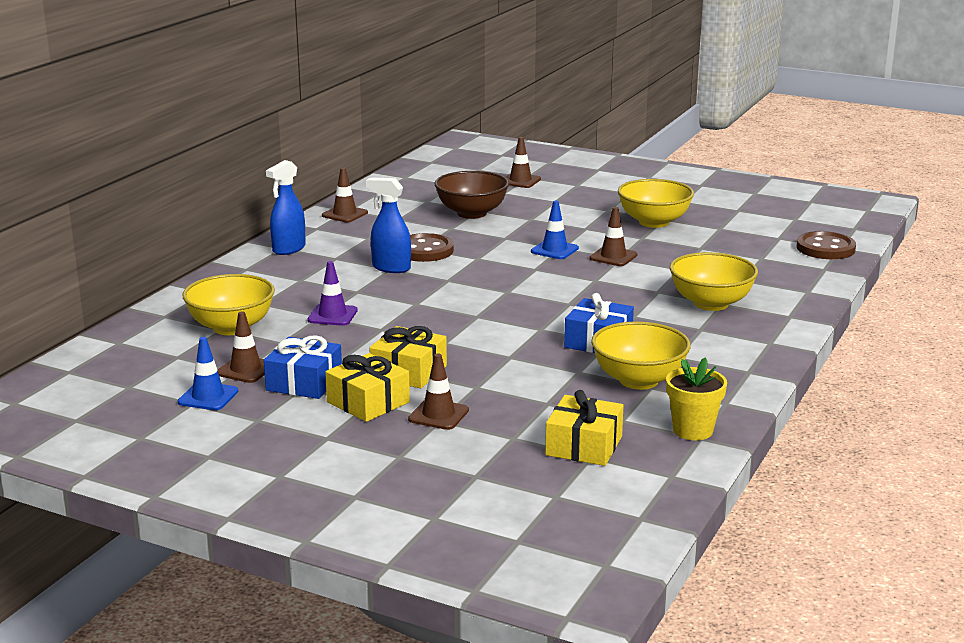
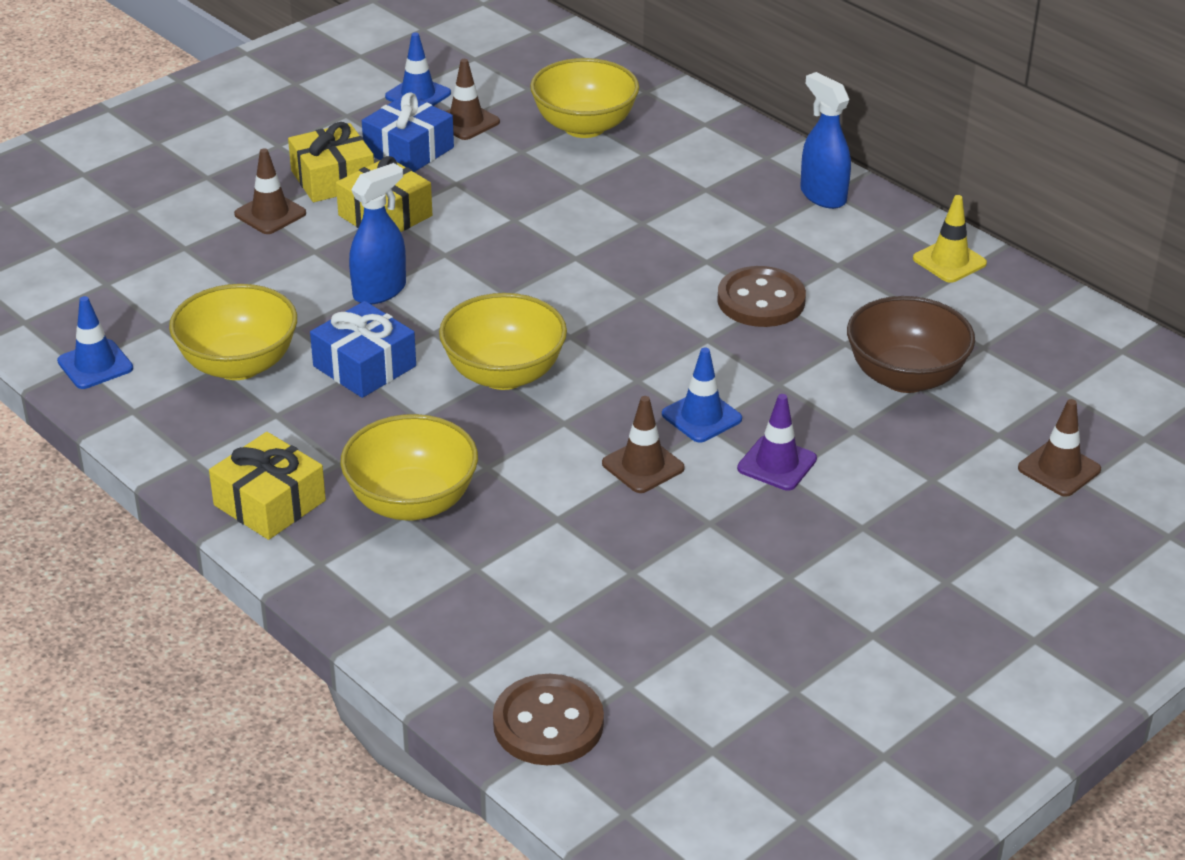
camera: 110 degrees right, 15 degrees up
(332, 315) = (576, 193): purple traffic cone -> purple traffic cone (777, 464)
(345, 214) = (949, 261): brown traffic cone -> yellow traffic cone
(391, 268) = (709, 261): blue spray bottle -> blue spray bottle (380, 291)
(584, 446) = (129, 285): yellow gift -> yellow gift (269, 503)
(654, 222) = (776, 560): yellow bowl -> yellow bowl (504, 374)
(693, 430) = (95, 365): yellow flower pot -> blue traffic cone

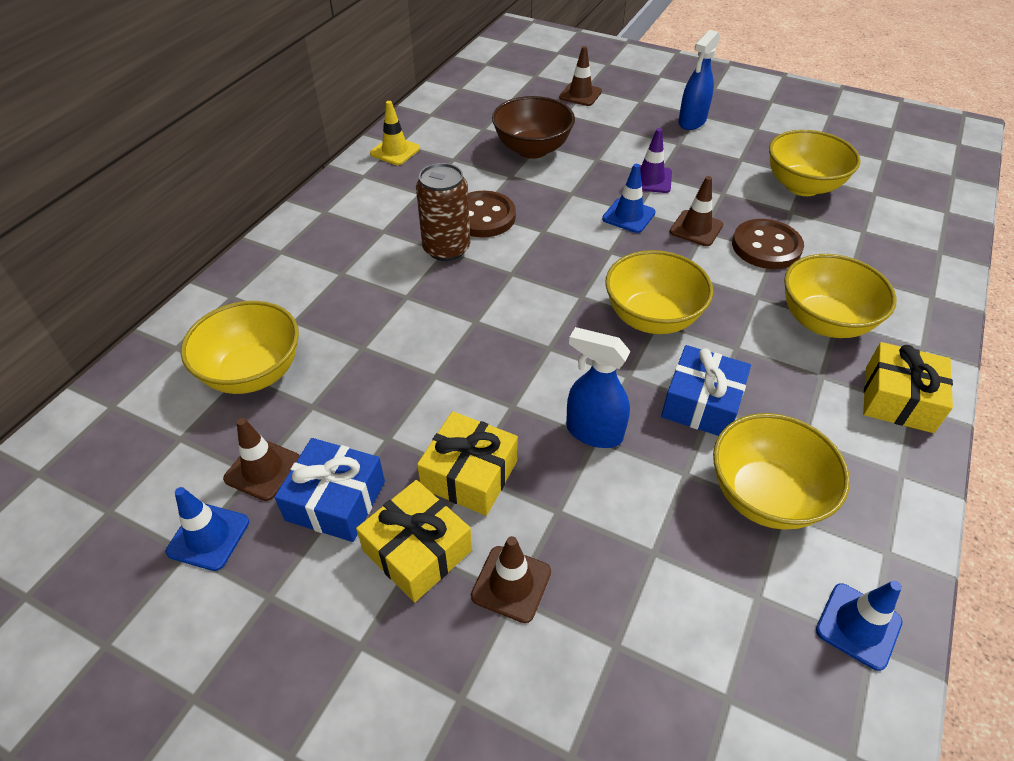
camera: 110 degrees left, 10 degrees up
(548, 723) = (931, 213): brown button -> brown button (766, 246)
(685, 612) = (802, 186): none -> yellow bowl
(711, 262) = (446, 248): none -> brown can
(822, 195) = (331, 214): blue spray bottle -> blue spray bottle (691, 122)

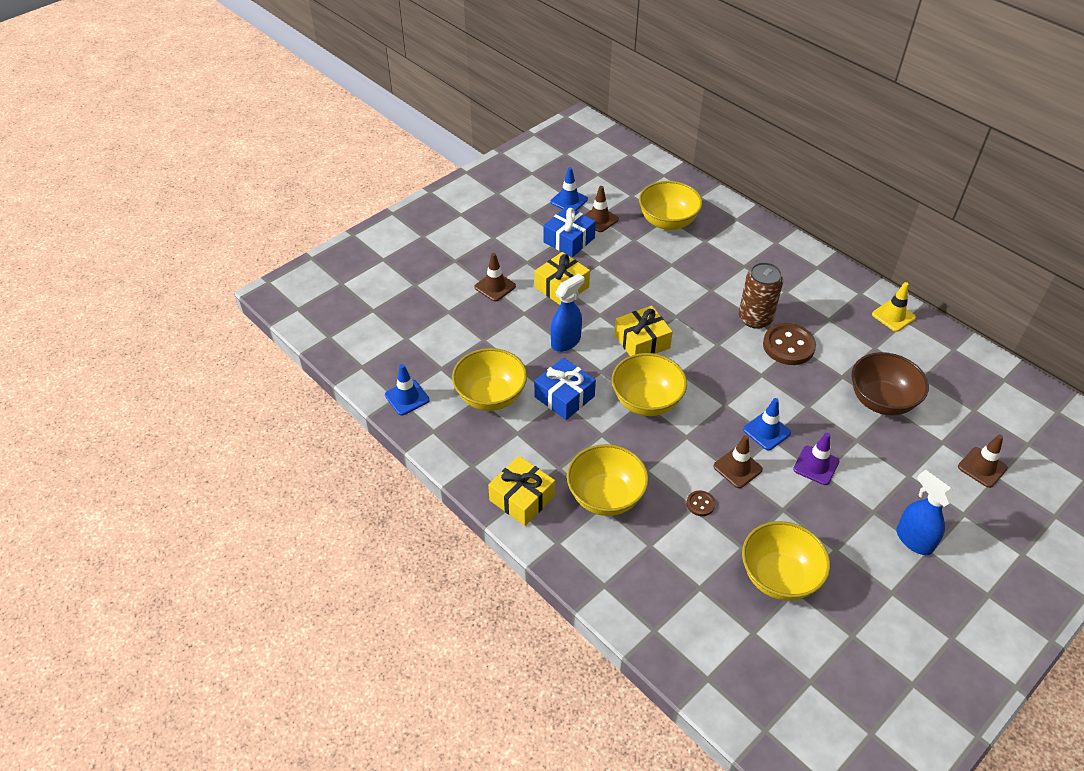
camera: 110 degrees right, 0 degrees up
(417, 550) = (528, 261): yellow gift -> yellow gift (642, 341)
(766, 246) = (700, 504): brown button -> brown button, size x0.48

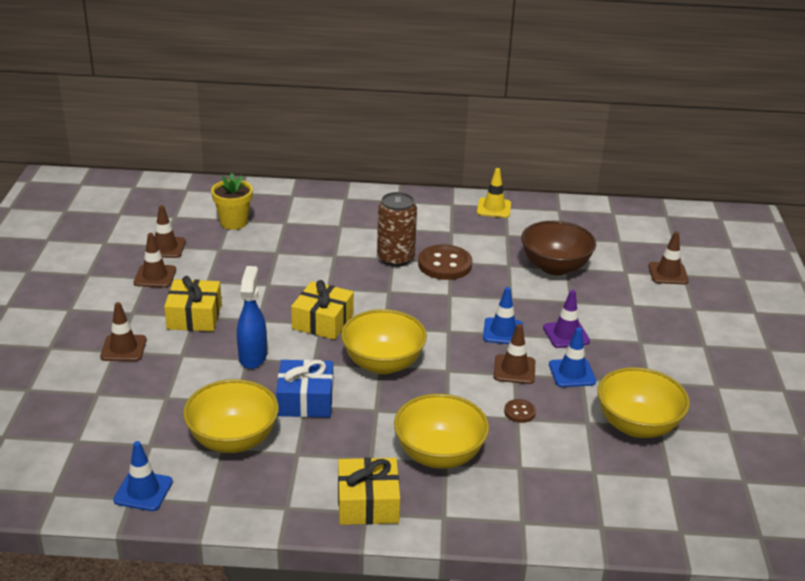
camera: 45 degrees left, 15 degrees down
(569, 201) = (116, 246): blue traffic cone -> blue traffic cone (572, 373)
(569, 240) = (155, 276): blue gift -> brown traffic cone
(667, 222) = (234, 222): yellow bowl -> yellow flower pot
(913, 540) = (686, 344): blue spray bottle -> none

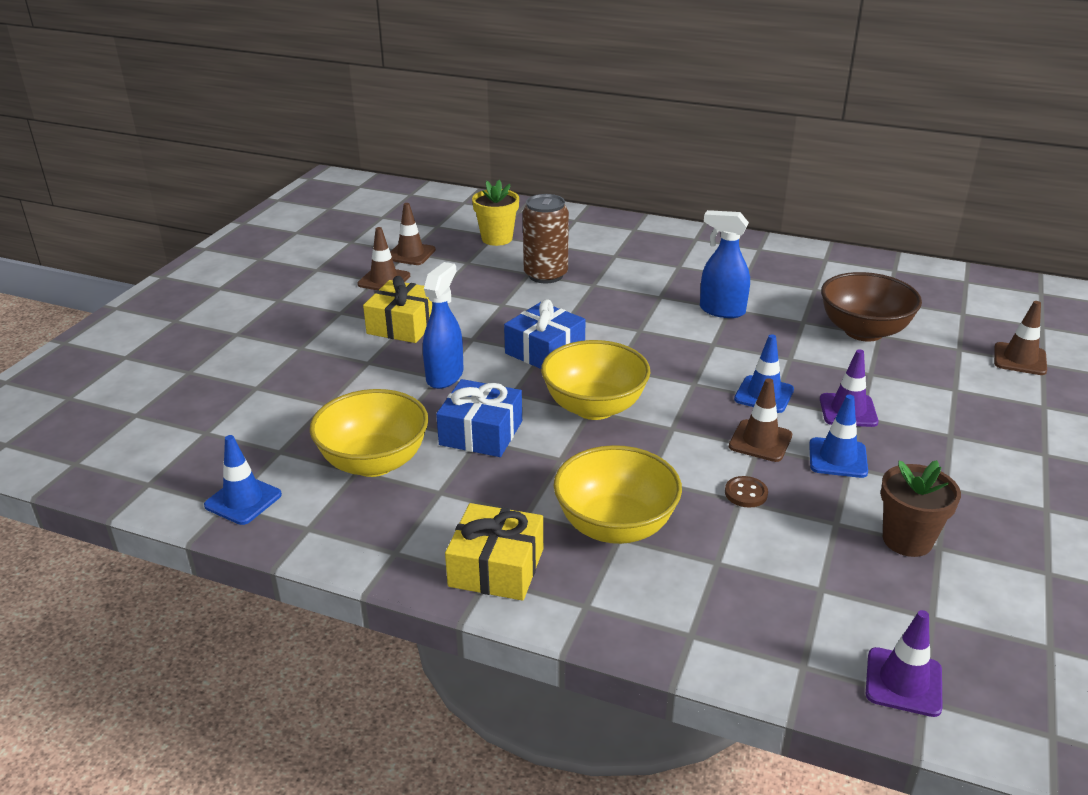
camera: 20 degrees right, 0 degrees up
(123, 348) = (310, 346): brown traffic cone -> none
(323, 321) = (545, 351): yellow gift -> blue gift
(395, 258) = (664, 296): brown can -> brown can (545, 275)
(445, 264) = (721, 310): brown button -> blue spray bottle
(494, 208) = (810, 258): yellow traffic cone -> none
(637, 425) = (907, 540): yellow bowl -> brown flower pot
(665, 523) = (903, 682): none -> purple traffic cone

